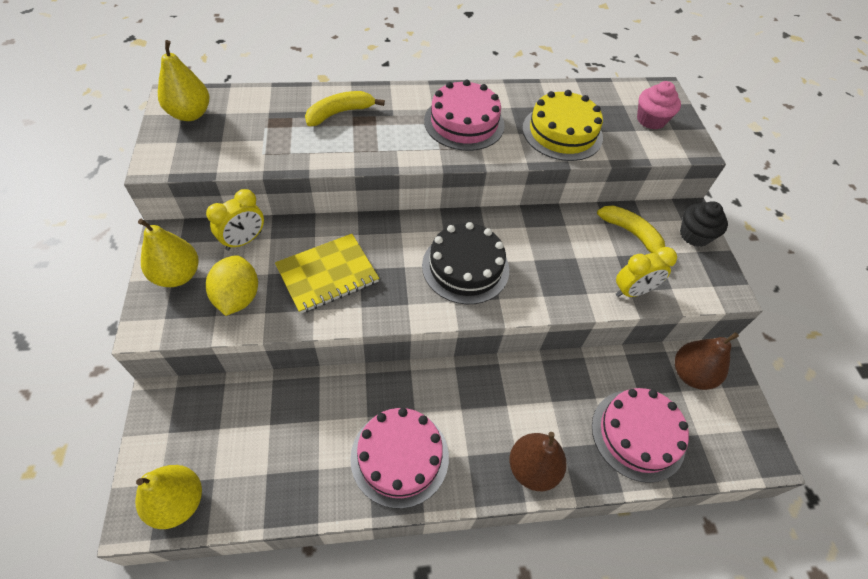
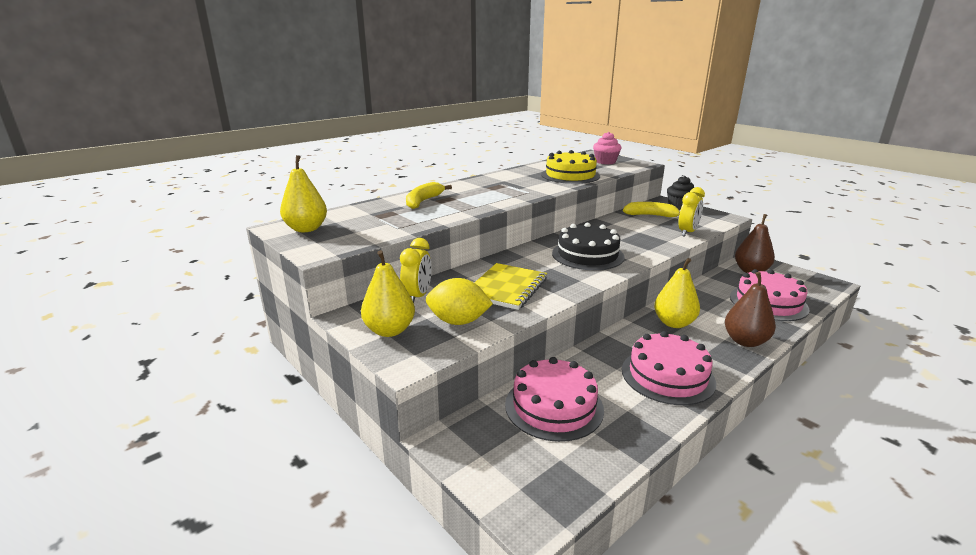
camera: 30 degrees left, 30 degrees down
(178, 502) = (553, 489): yellow pear -> yellow pear (674, 323)
(238, 297) = (458, 321): yellow lemon -> yellow lemon turned 45 degrees counterclockwise
(464, 123) = (510, 185): pink cake -> pink cake (554, 406)

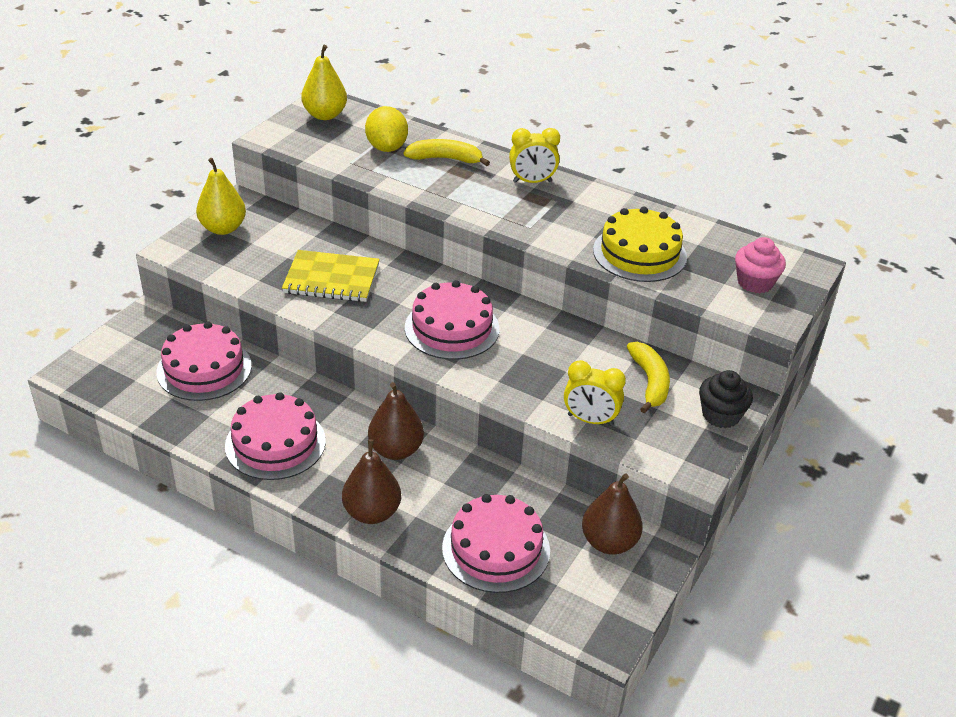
camera: 70 degrees right, 15 degrees up
(417, 296) = (293, 228): yellow clock -> yellow clock (532, 181)
(458, 321) = (250, 261): yellow lemon -> yellow lemon (386, 148)
(587, 255) = (452, 328): black cake -> pink cake
(674, 323) = (396, 450): yellow pear -> brown pear

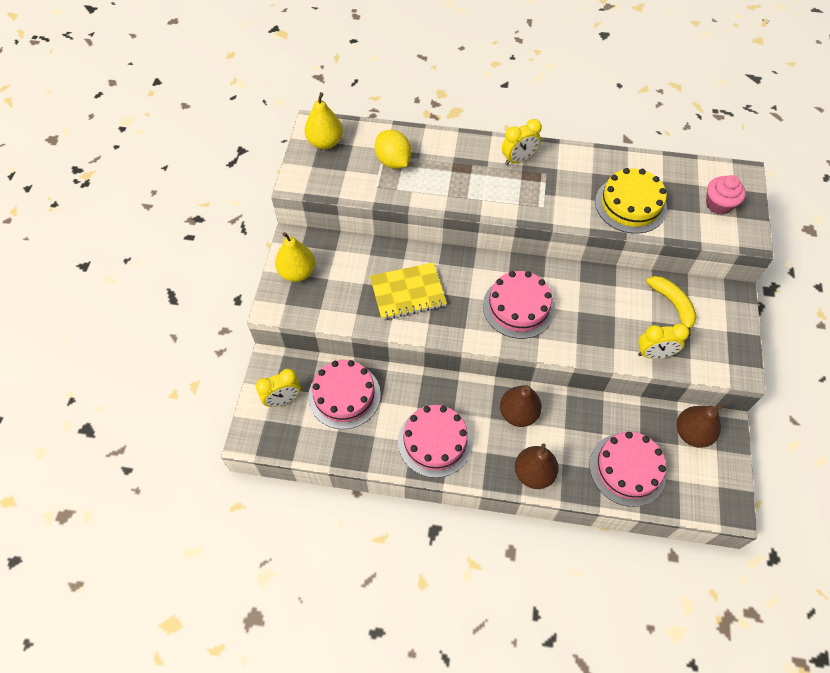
camera: 20 degrees left, 20 degrees up
(134, 351) = (283, 399): none -> yellow clock
(445, 159) = (443, 158): yellow banana -> none
(721, 415) = (731, 316): black cupcake -> none

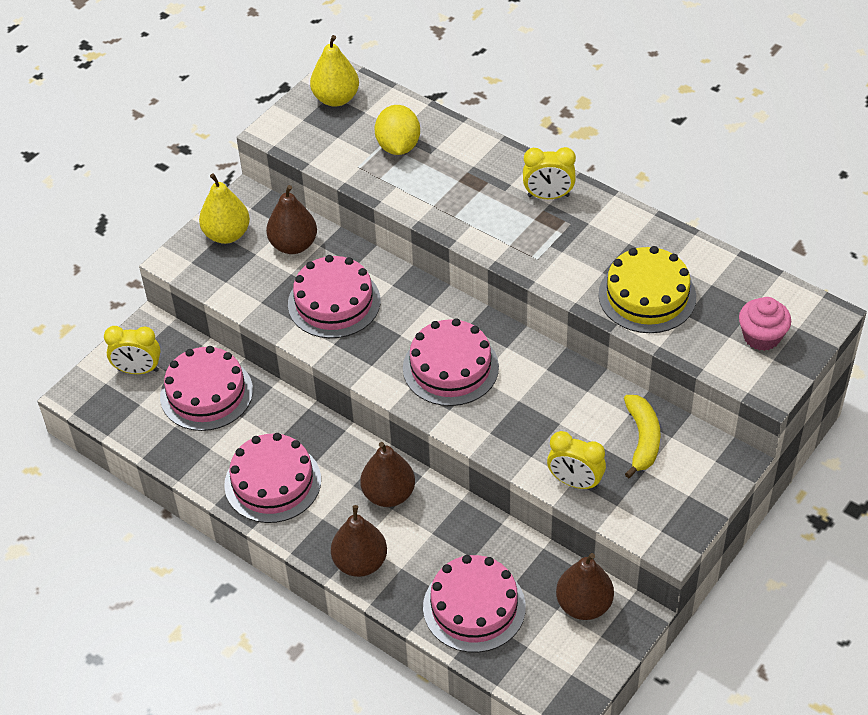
camera: 30 degrees right, 10 degrees down
(351, 261) = (293, 245): none -> brown pear
(408, 292) = (334, 302): yellow notebook -> pink cake

